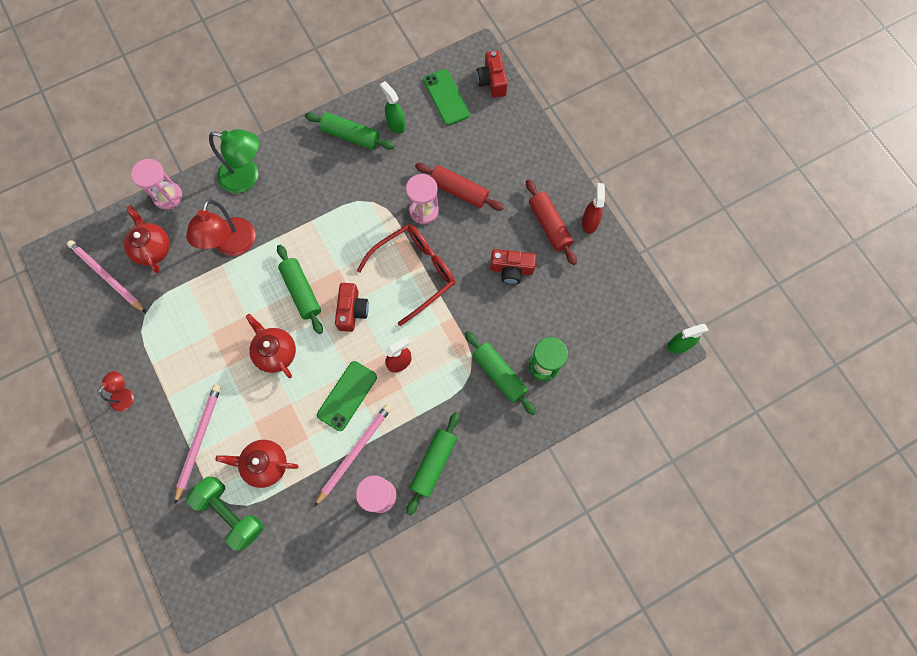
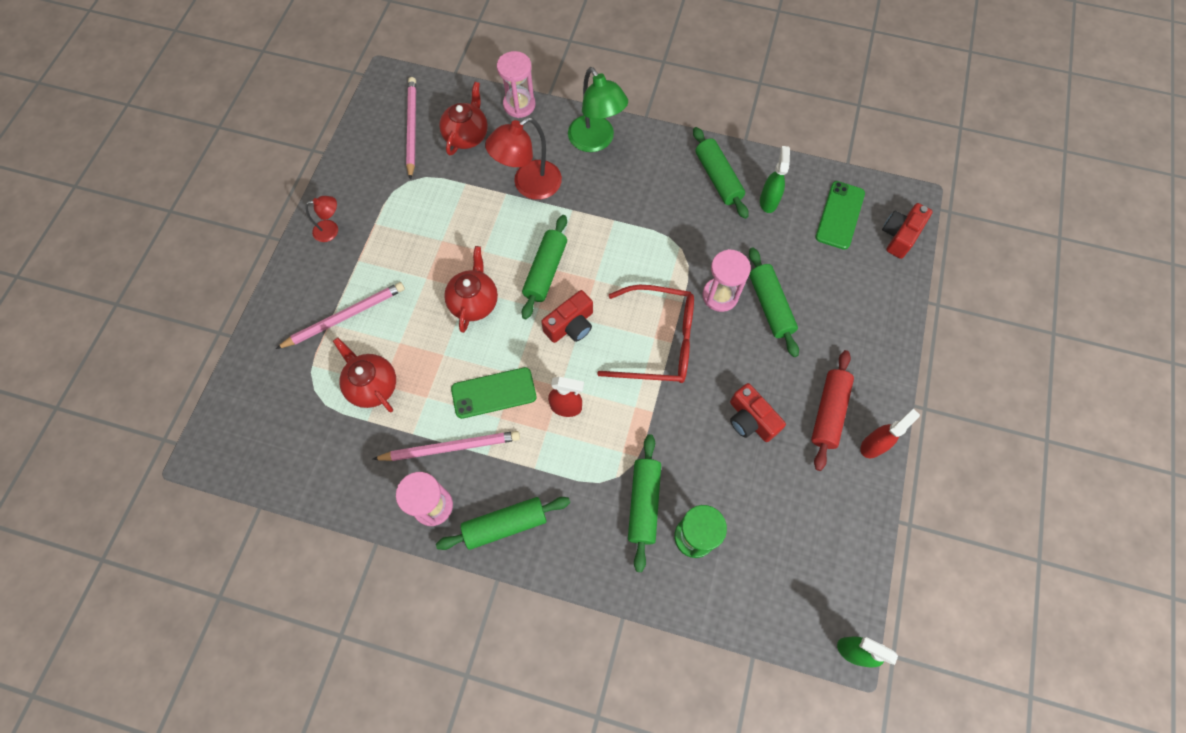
camera: 45 degrees right, 5 degrees down
(231, 513) = (307, 399): green dumbbell -> none
(459, 191) = (770, 306): red rolling pin -> green rolling pin

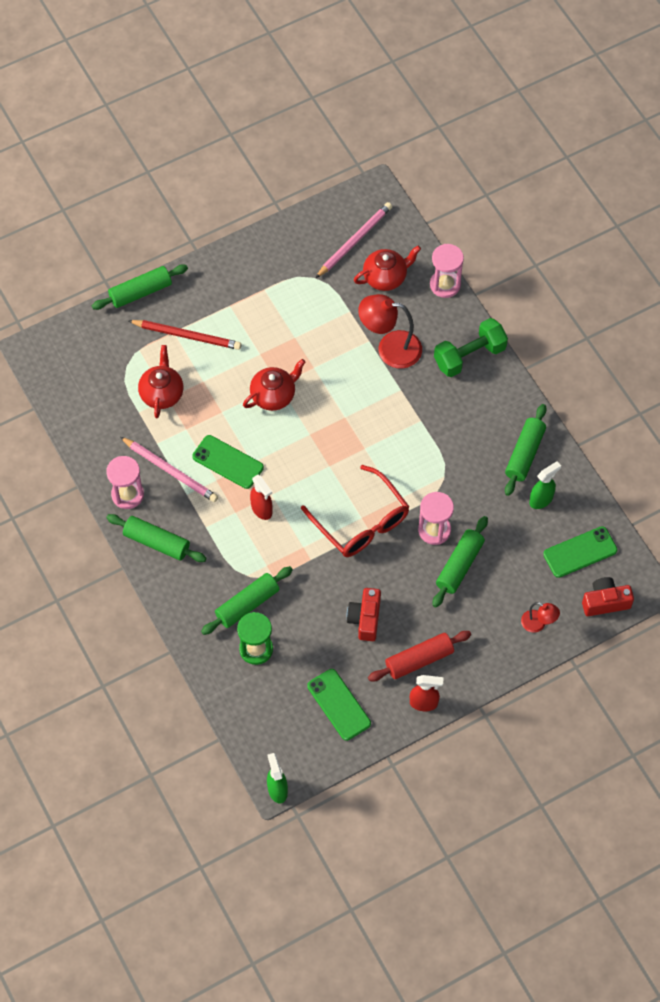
camera: 45 degrees right, 5 degrees down
(331, 230) = (233, 270): red lamp -> red lamp (538, 624)
(345, 316) = (187, 335): pink pencil -> red pencil
(545, 271) = (339, 415): green rolling pin -> green rolling pin (140, 292)
(571, 325) = (318, 463): red camera -> none
(596, 141) = (469, 356): green lamp -> green dumbbell
(813, 516) = (339, 704): none -> green phone

